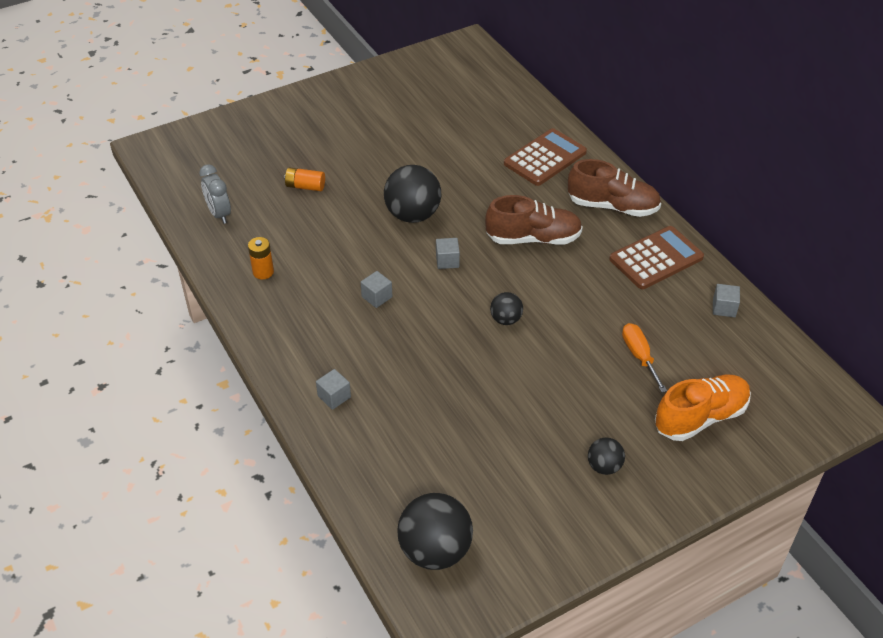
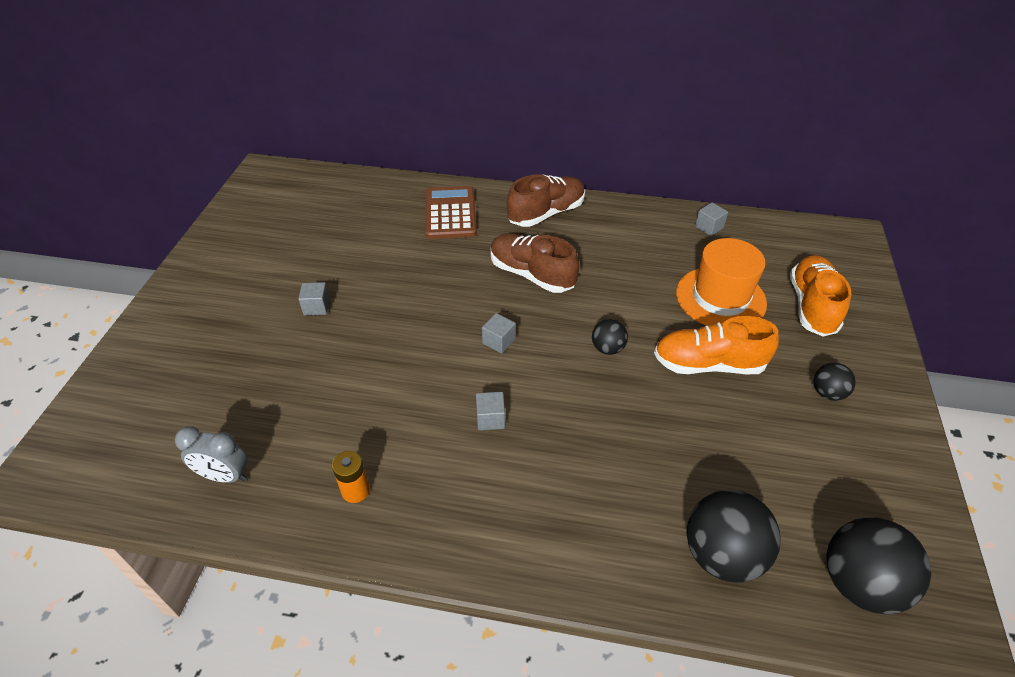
camera: 50 degrees left, 0 degrees up
(305, 186) = (282, 379): orange battery -> none
(334, 396) = (591, 540): grey cube -> grey cube (316, 307)
(413, 215) = (416, 328): black ball -> black ball (722, 554)
(533, 238) = (531, 274): brown shoe -> brown shoe turned 90 degrees counterclockwise
(554, 382) = (708, 364): none -> orange shoe
(639, 356) = (720, 298): orange screwdriver -> orange hat
(656, 258) = (625, 227): brown calculator -> none

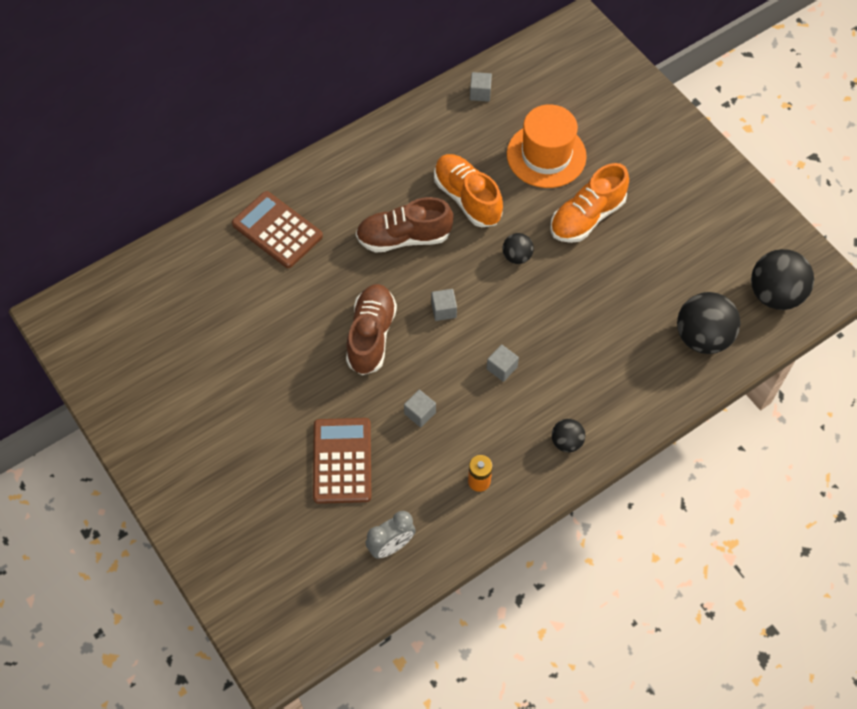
camera: 45 degrees left, 15 degrees up
(285, 381) = (342, 461): none -> brown calculator
(316, 307) = (285, 392): grey cube -> grey cube (420, 413)
(546, 213) = (351, 172): brown shoe -> brown shoe (371, 336)
(812, 306) = (606, 116): orange shoe -> orange shoe (467, 198)
(827, 393) = (669, 182): black ball -> black ball (566, 442)

